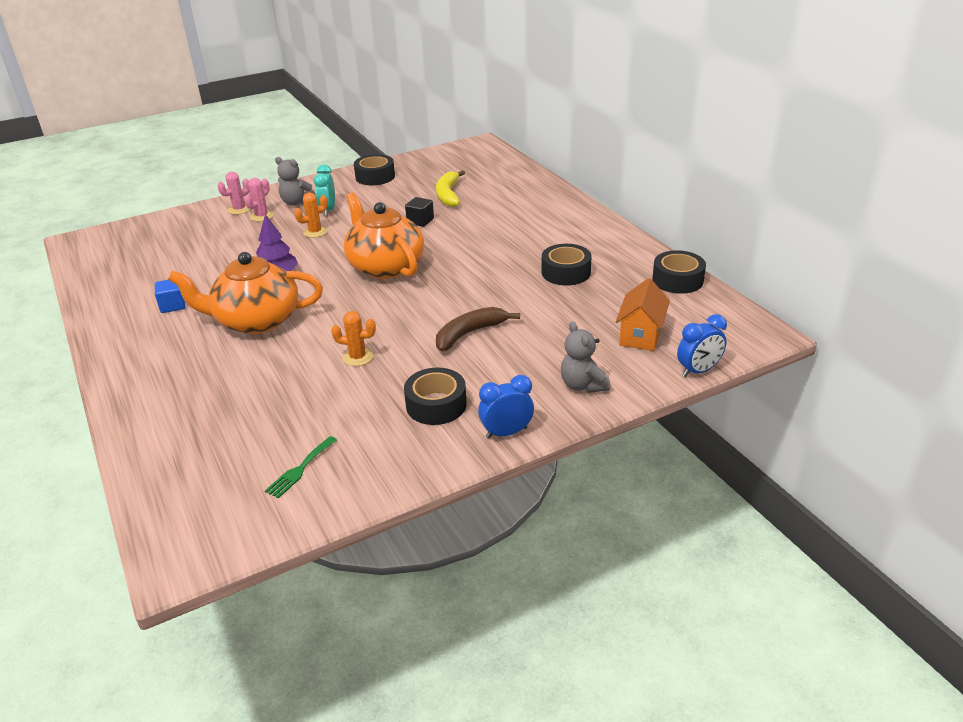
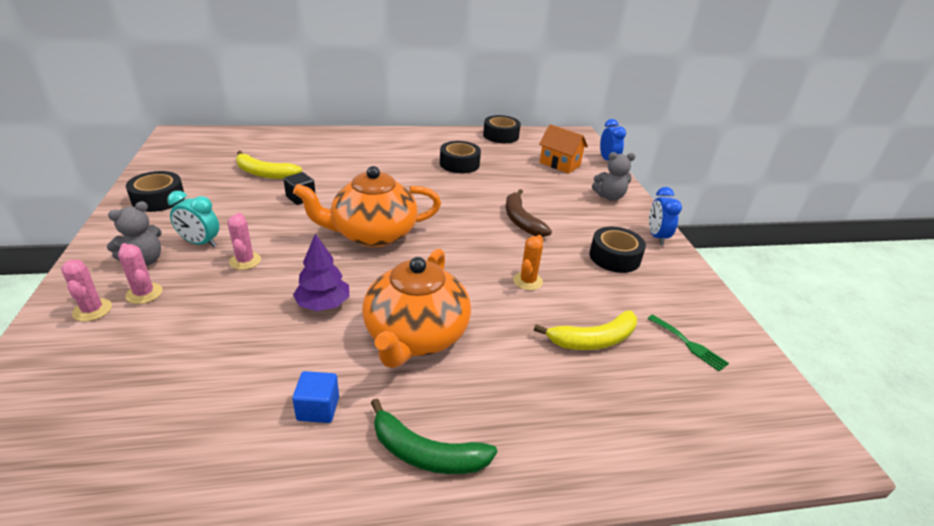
camera: 75 degrees left, 0 degrees up
(141, 353) = (426, 453): none -> green banana
(284, 408) = (593, 340): none -> yellow banana
(315, 232) = (245, 261): orange cactus -> pink cactus

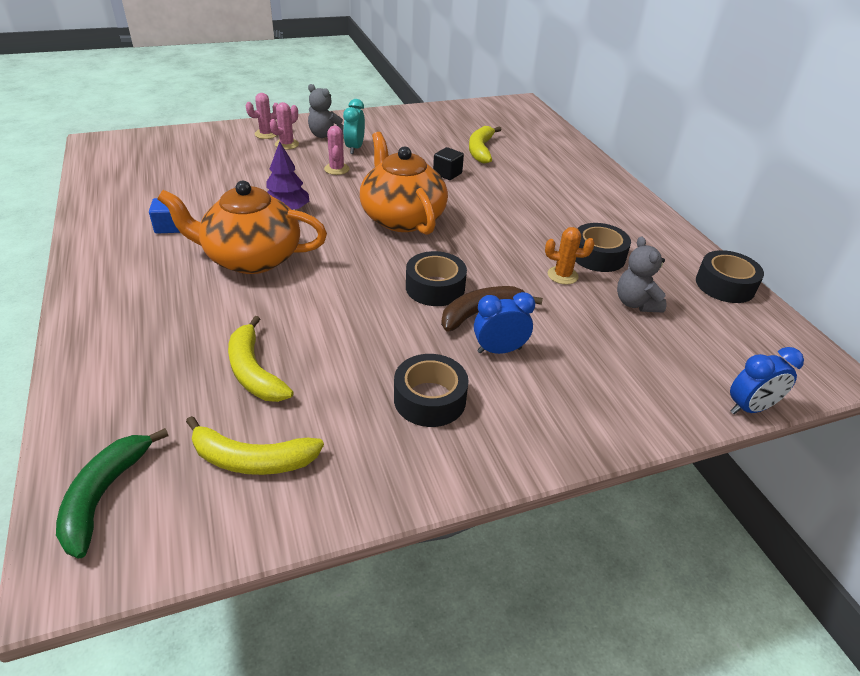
camera: 80 degrees right, 5 degrees up
(158, 199) = (409, 121): black tape -> black tape (435, 287)
(245, 261) = (336, 169): pink cactus -> pink cactus turned 75 degrees counterclockwise
(426, 453) = (119, 277): green banana -> green banana (104, 496)
(527, 281) = (351, 321): orange cactus -> orange cactus (562, 275)
(559, 164) = (680, 348): orange house -> none
(609, 197) = (607, 403): grey teddy bear -> grey teddy bear (636, 303)
(656, 237) = (508, 454): blue clock -> blue clock (499, 350)
(689, 344) = (252, 460): green fork -> yellow banana

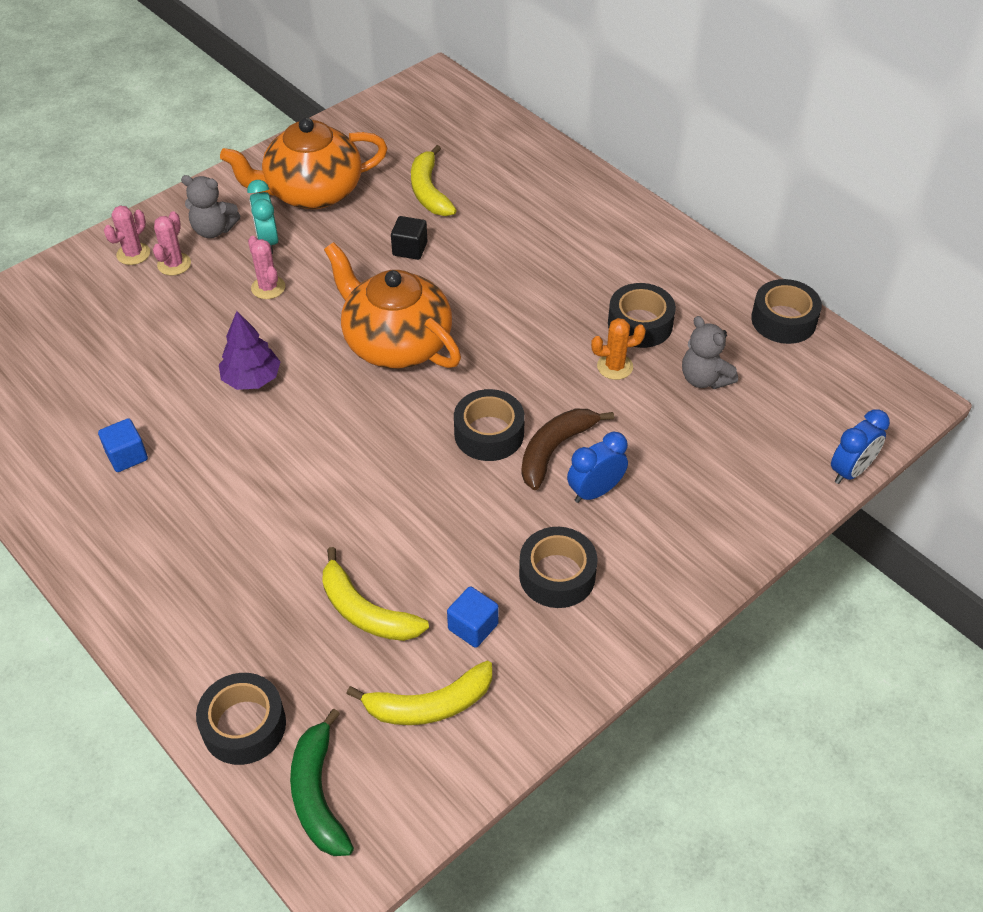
camera: 20 degrees left, 10 degrees up
(94, 418) = (244, 725): none -> black tape
(251, 258) = (259, 467): orange teapot -> orange teapot (312, 192)
(332, 413) = (473, 627): none -> blue cube

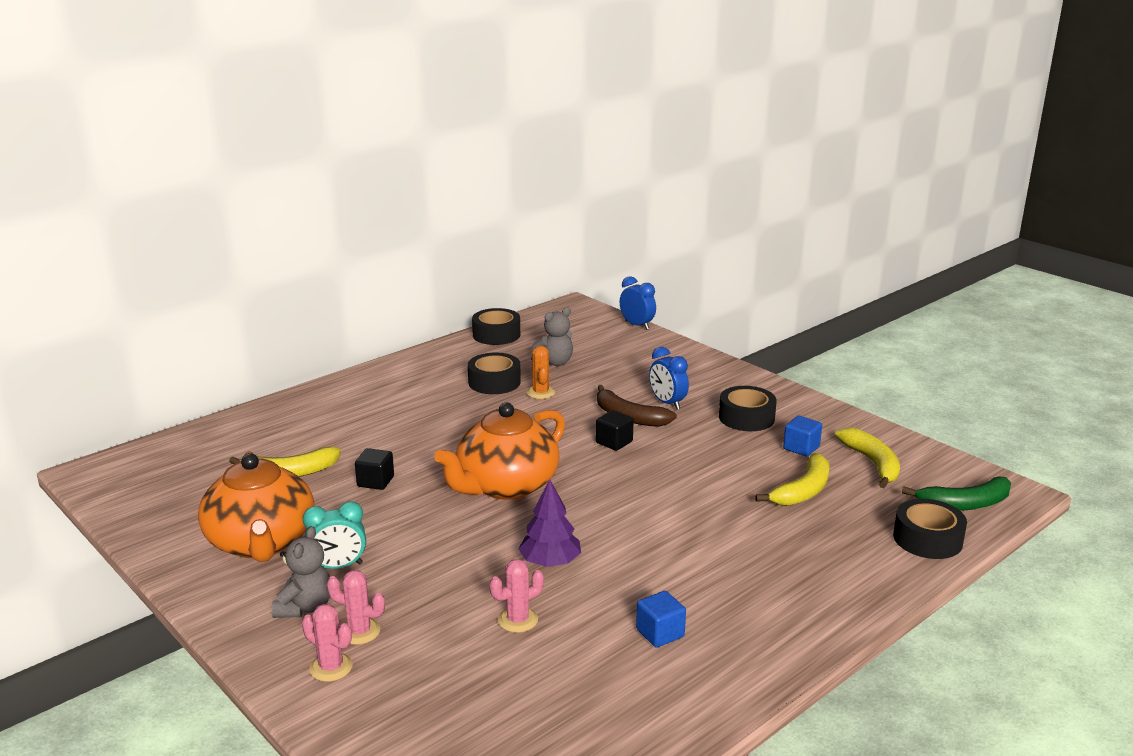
camera: 90 degrees left, 25 degrees down
(268, 287) = (415, 561): pink cactus -> pink cactus (517, 620)
(489, 433) = (614, 442): black tape -> black cube

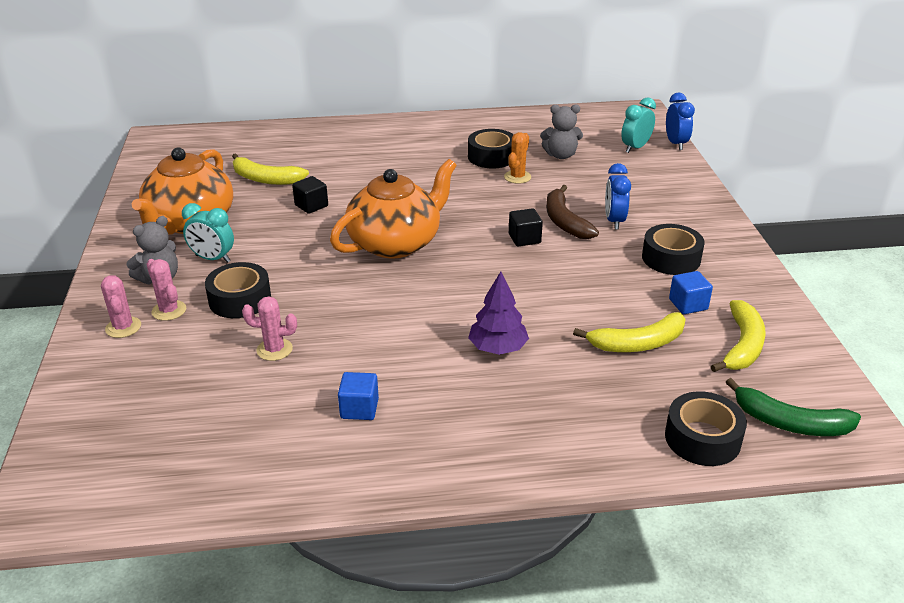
camera: 35 degrees right, 10 degrees up
(496, 335) = (542, 118): black tape -> black tape (240, 299)
(505, 485) = (396, 243): orange teapot -> orange teapot turned 150 degrees clockwise
(550, 562) = (351, 316): purple tree -> purple tree (497, 348)
(609, 338) = (635, 148): none -> turquoise clock

